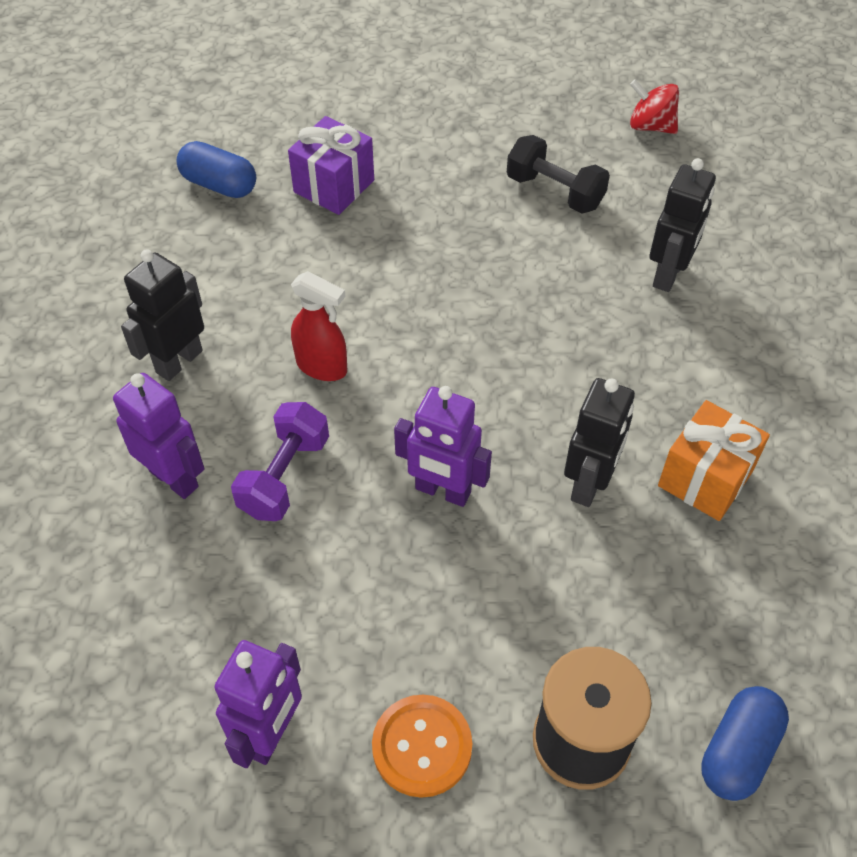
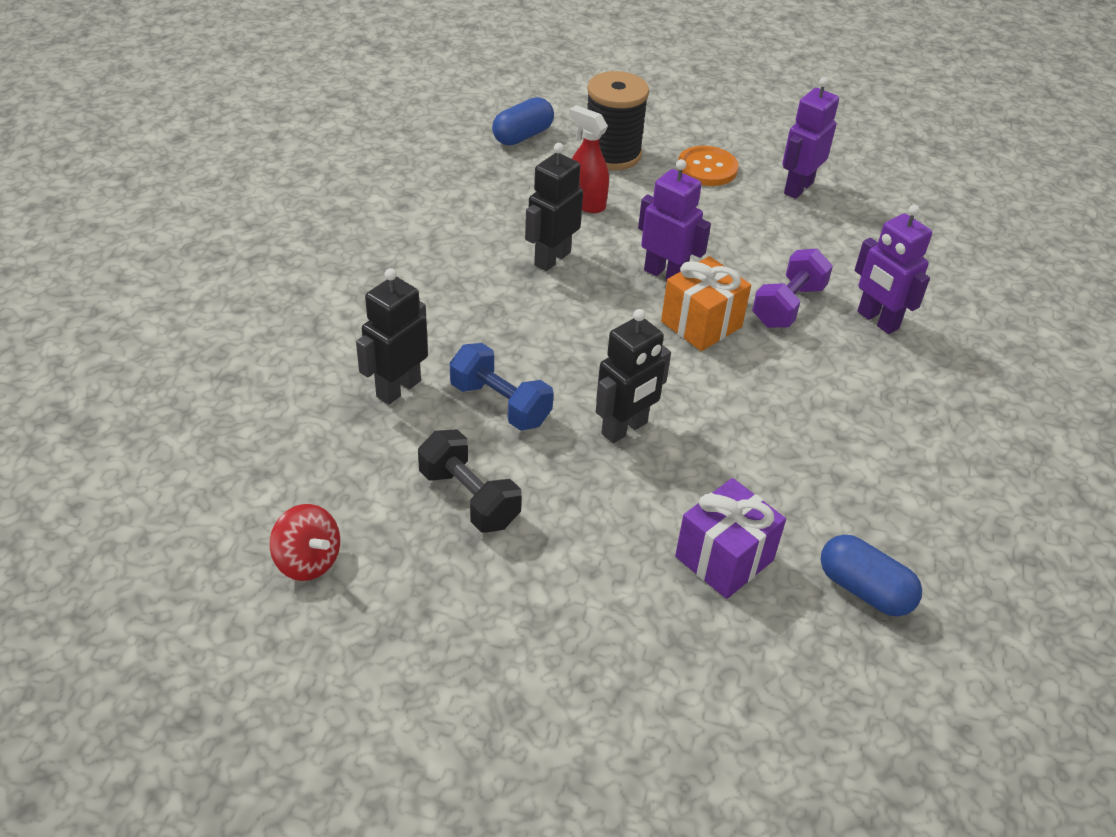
camera: 170 degrees left, 10 degrees down
(179, 361) = (886, 404): black robot -> black robot (625, 429)
(322, 367) = (752, 375): red spray bottle -> red spray bottle (586, 203)
(566, 279) = (500, 404): none -> blue dumbbell
(705, 478) = (463, 246): orange gift -> orange gift (701, 324)

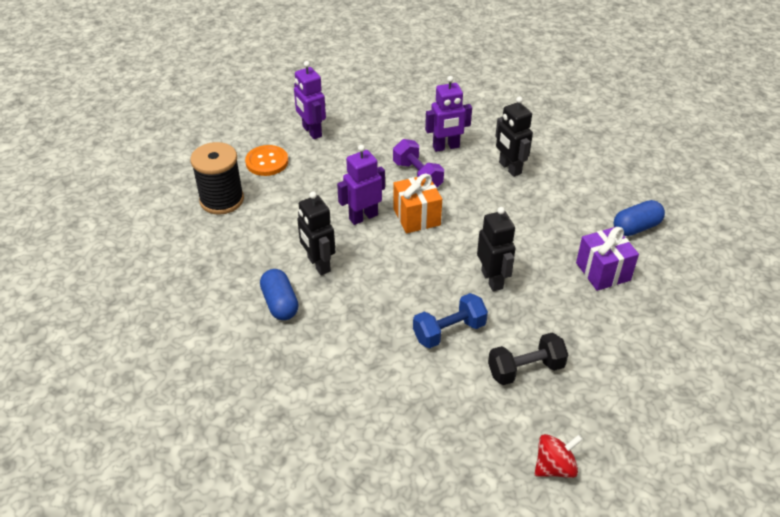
camera: 65 degrees left, 0 degrees up
(398, 388) = (413, 381): black robot -> black robot (509, 168)
(522, 136) = (168, 238): blue capsule -> blue capsule (280, 303)
(586, 203) = (268, 230): red spray bottle -> none

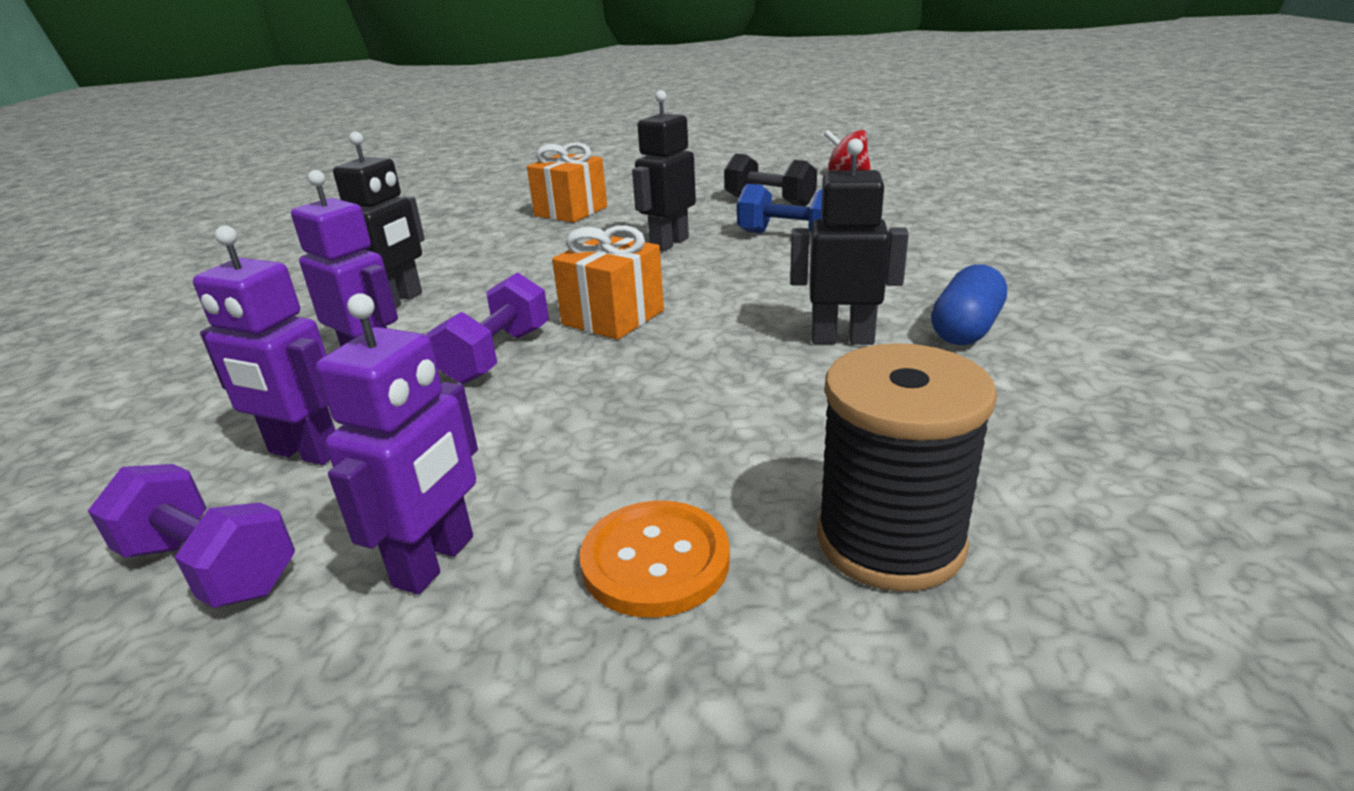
camera: 125 degrees left, 15 degrees down
(318, 264) = (842, 339): black robot -> black robot turned 105 degrees counterclockwise
(353, 101) = (210, 567): none -> purple dumbbell
(363, 217) = (676, 354): purple robot -> purple robot (304, 453)
(603, 271) = (571, 211): purple gift -> orange gift
(636, 227) = (468, 217): blue capsule -> none

